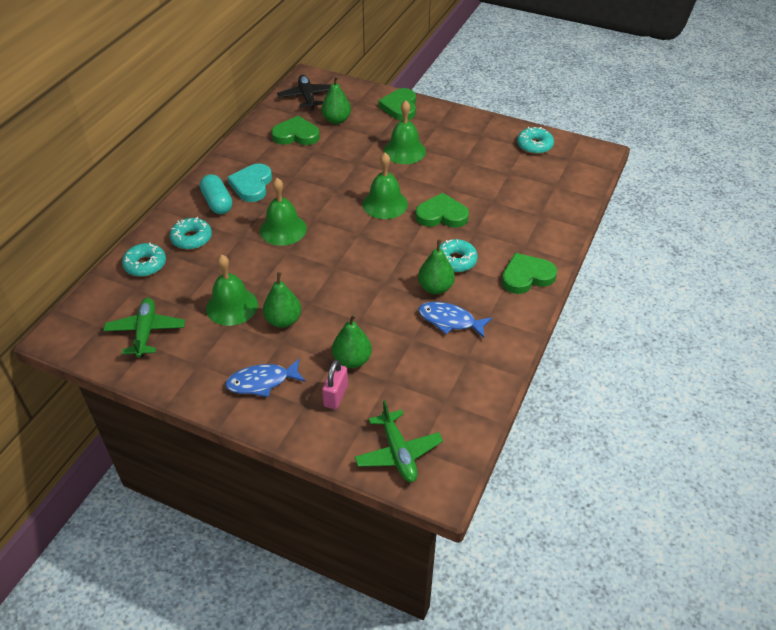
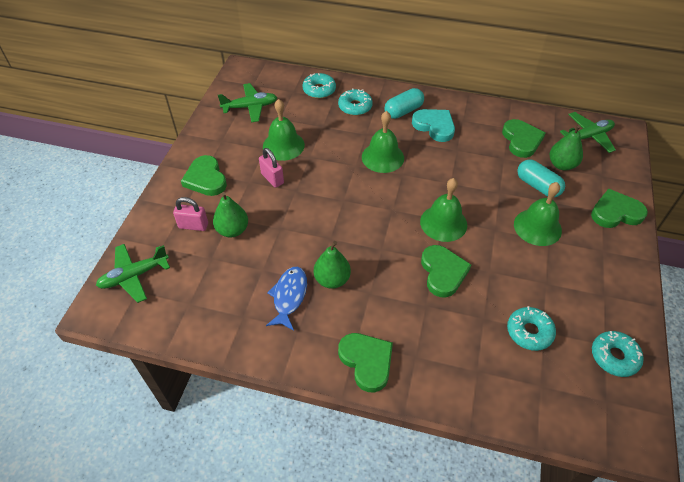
camera: 80 degrees right, 5 degrees up
(252, 185) = (434, 126): turquoise heart -> turquoise heart turned 45 degrees clockwise
(262, 382) = (206, 179): blue fish -> green heart
(283, 320) = (272, 178): green pear -> pink padlock
(307, 97) = (588, 137): black plane -> green plane
(357, 139) = (537, 186): none -> turquoise capsule
(455, 260) = (375, 292): turquoise donut -> turquoise donut (529, 332)

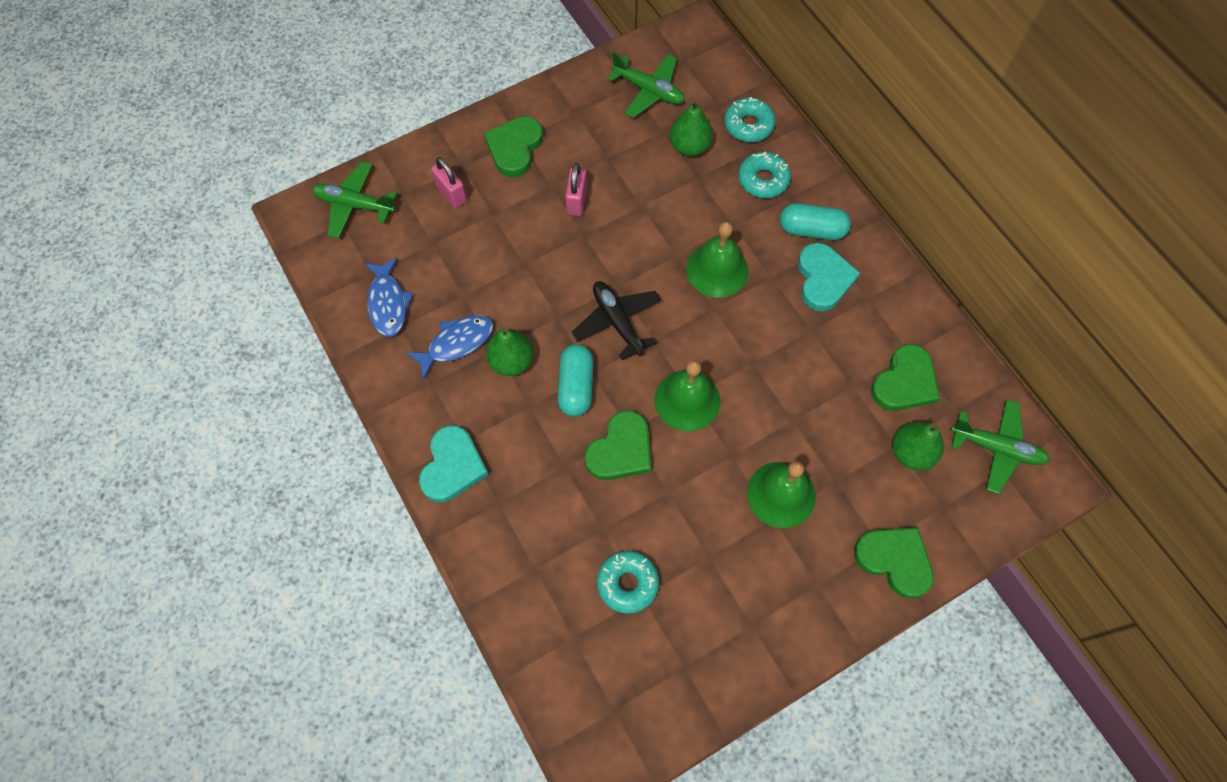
camera: 45 degrees right, 15 degrees up
(220, 310) = (388, 303): none -> blue fish
(232, 230) = (480, 229): green pear -> green pear (689, 146)
(283, 145) = (630, 169): green bell -> none
(364, 216) = (617, 322): none -> black plane
(367, 361) = (452, 466): green heart -> turquoise heart
(537, 186) = (846, 451): turquoise capsule -> turquoise capsule (576, 386)
(614, 357) = (677, 685): turquoise donut -> none

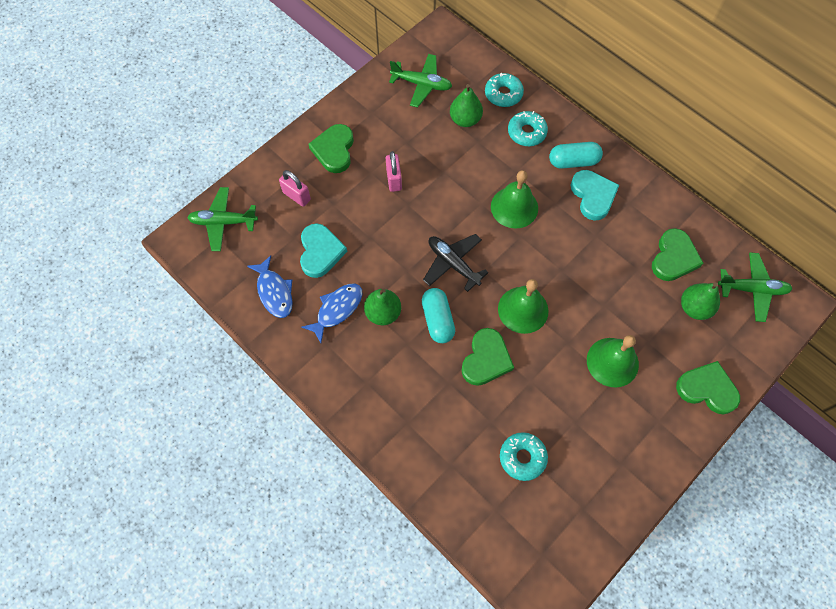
camera: 15 degrees left, 0 degrees up
(452, 466) = (364, 404): turquoise heart -> turquoise heart (320, 252)

